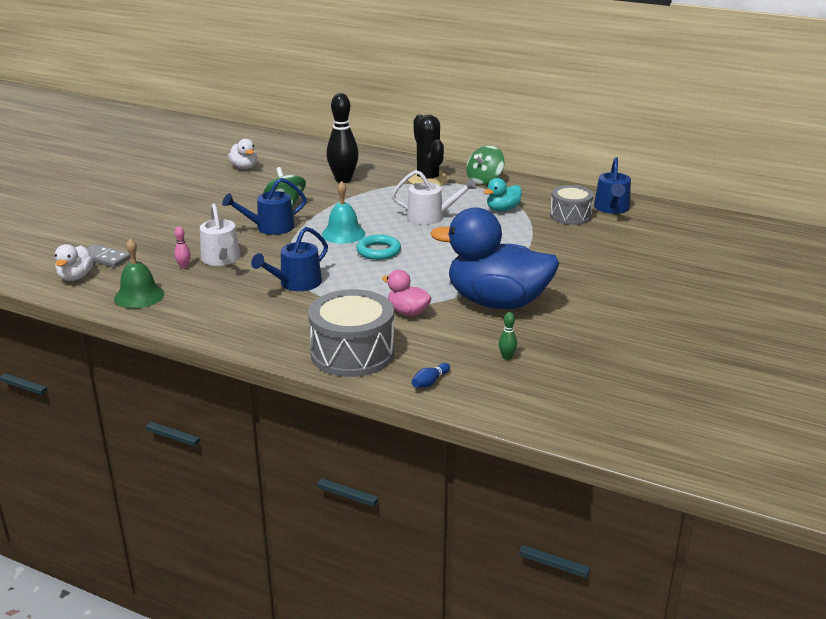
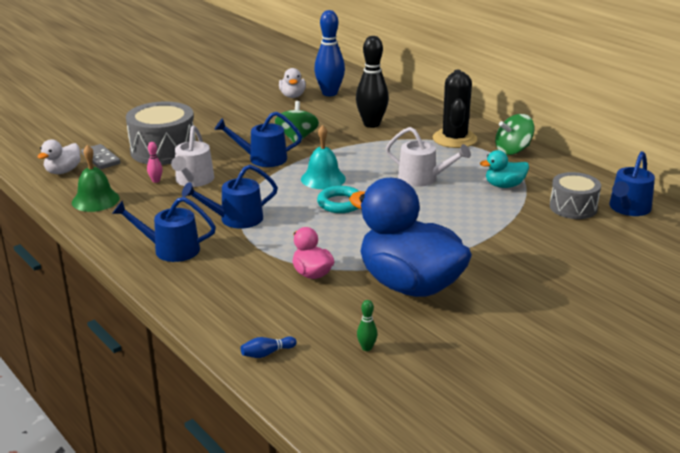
camera: 25 degrees right, 0 degrees up
(260, 322) = (171, 249): none -> blue watering can
(278, 159) = (329, 93): none -> blue bowling pin
(352, 353) = (222, 302): grey drum -> grey drum (163, 150)

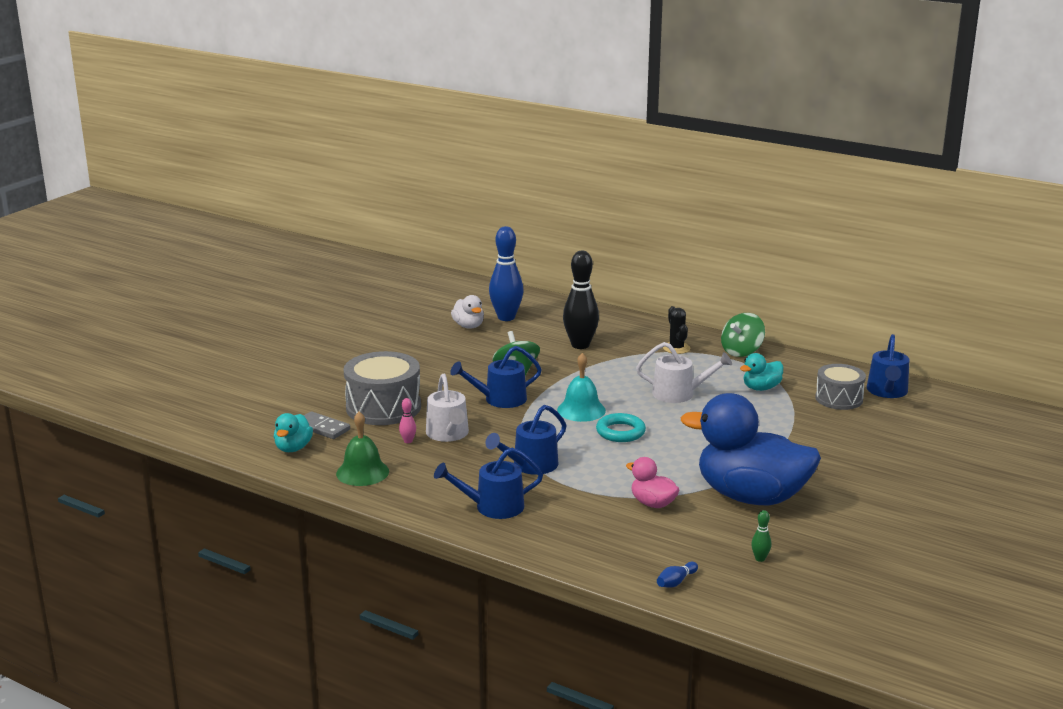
camera: 20 degrees left, 5 degrees down
(63, 171) = (293, 448): white duck -> turquoise duck
(454, 139) = (676, 348): black cactus -> black cactus, size x0.58

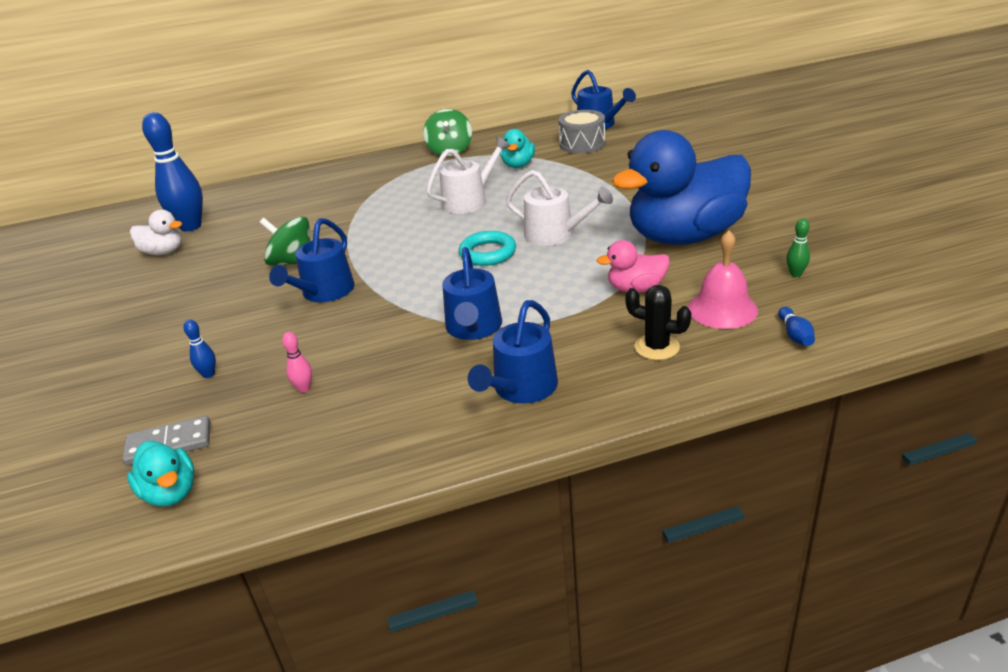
camera: 45 degrees left, 10 degrees up
(362, 472) = (314, 456): green bell -> none
(383, 407) = (209, 374): grey drum -> blue bowling pin
(448, 434) = (335, 354): white watering can -> white watering can (555, 234)
(580, 345) = (309, 211): black bowling pin -> none
(581, 410) = (418, 257): turquoise bell -> none
(671, 544) = (722, 309): none -> pink bell
(676, 348) = (396, 173): black cactus -> black cactus (657, 347)

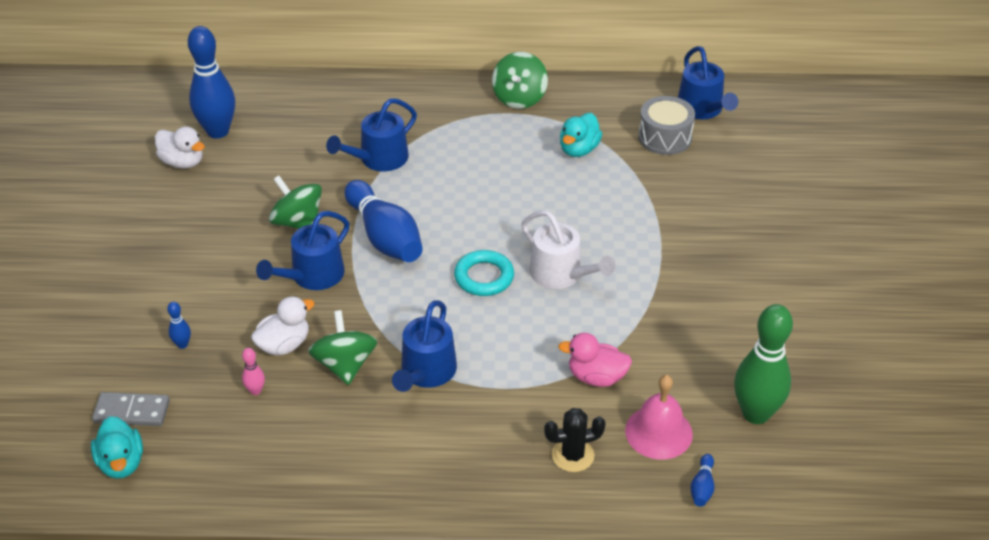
camera: 15 degrees right, 10 degrees up
(318, 346) = (284, 345): none -> white duck
(380, 251) = (384, 237): none -> blue bowling pin
(389, 344) = (345, 365): none -> green spinning top
(469, 201) = (501, 191): white watering can -> none
(521, 388) = (434, 458): blue watering can -> blue watering can (379, 159)
(657, 347) = (573, 455): black cactus -> black cactus turned 60 degrees counterclockwise
(685, 236) = (684, 323): blue duck -> none
(795, 274) = (755, 413): green bowling pin -> green bowling pin, size x2.42

